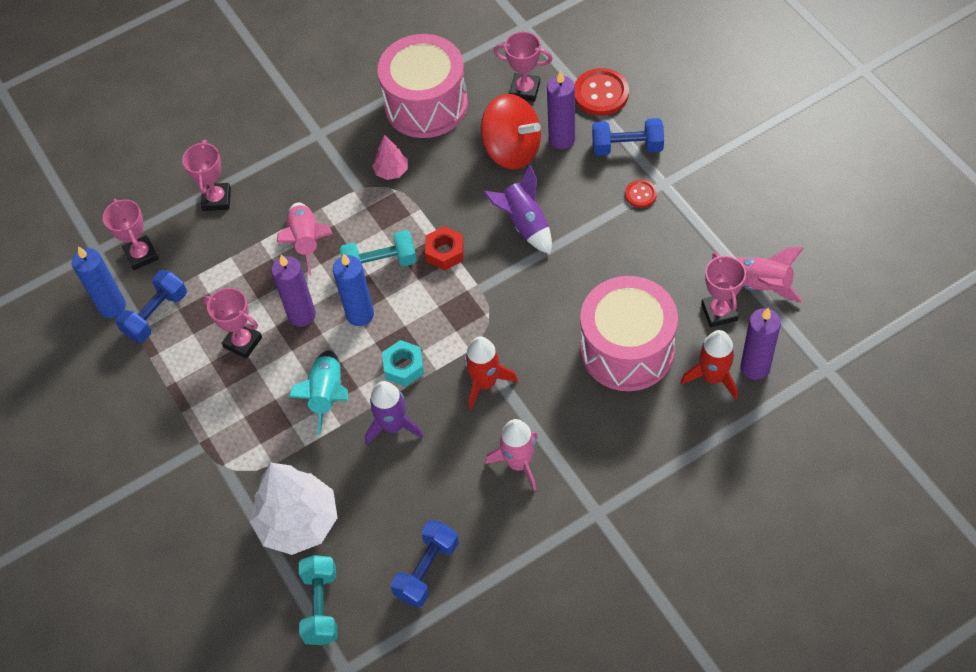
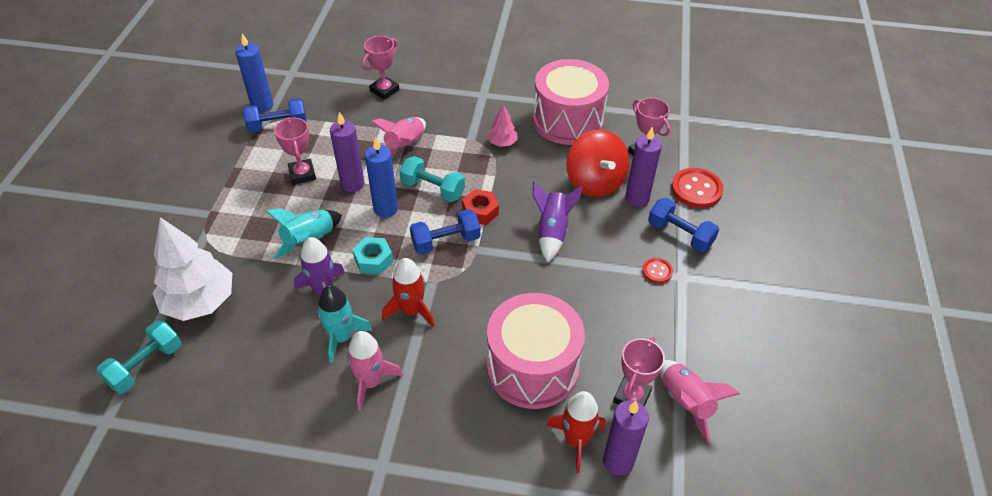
camera: 35 degrees right, 10 degrees down
(141, 255) = (310, 91): pink trophy -> none
(426, 570) = (230, 401): blue dumbbell -> blue dumbbell (445, 241)
(454, 449) = (342, 337): none -> turquoise rocket

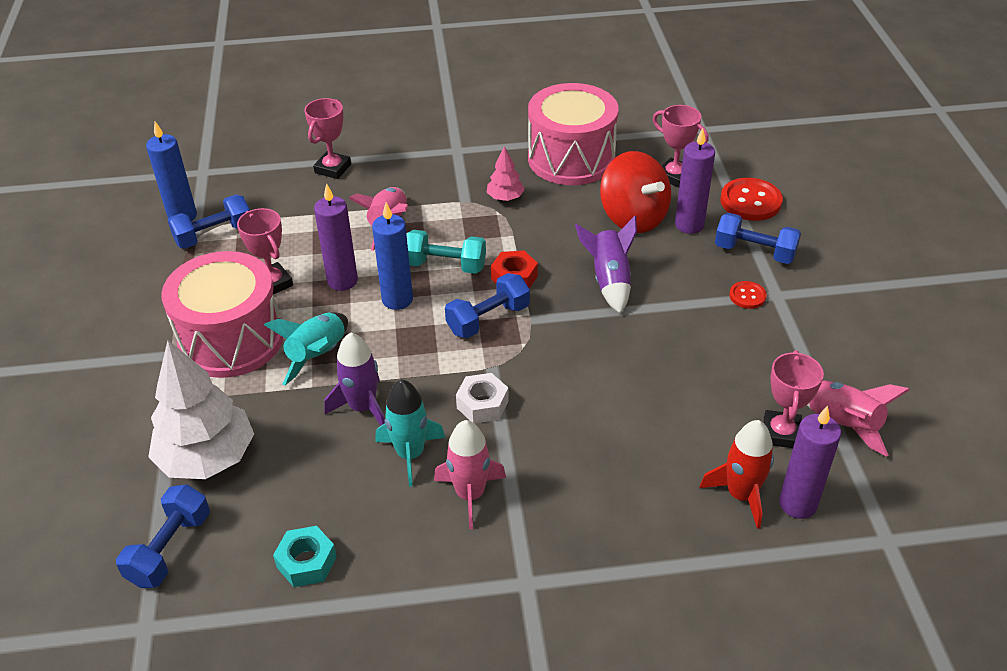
camera: 15 degrees left, 5 degrees down
(146, 365) = (170, 549): turquoise dumbbell -> blue dumbbell
(373, 260) = (409, 359): turquoise nut -> turquoise nut (307, 562)
(411, 311) = (482, 404): red rocket -> white nut
(532, 367) = (655, 430): pink drum -> pink drum (231, 339)

